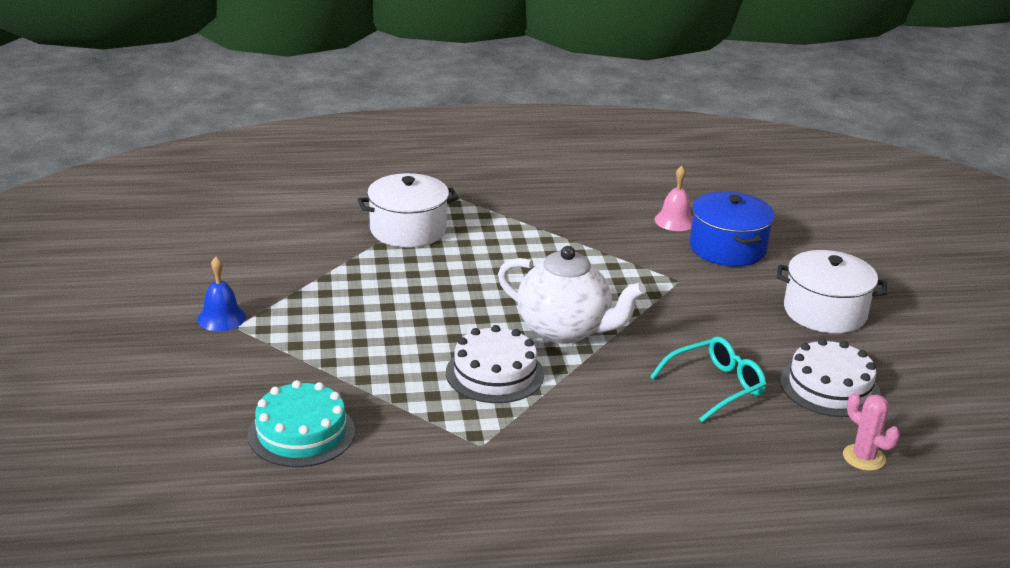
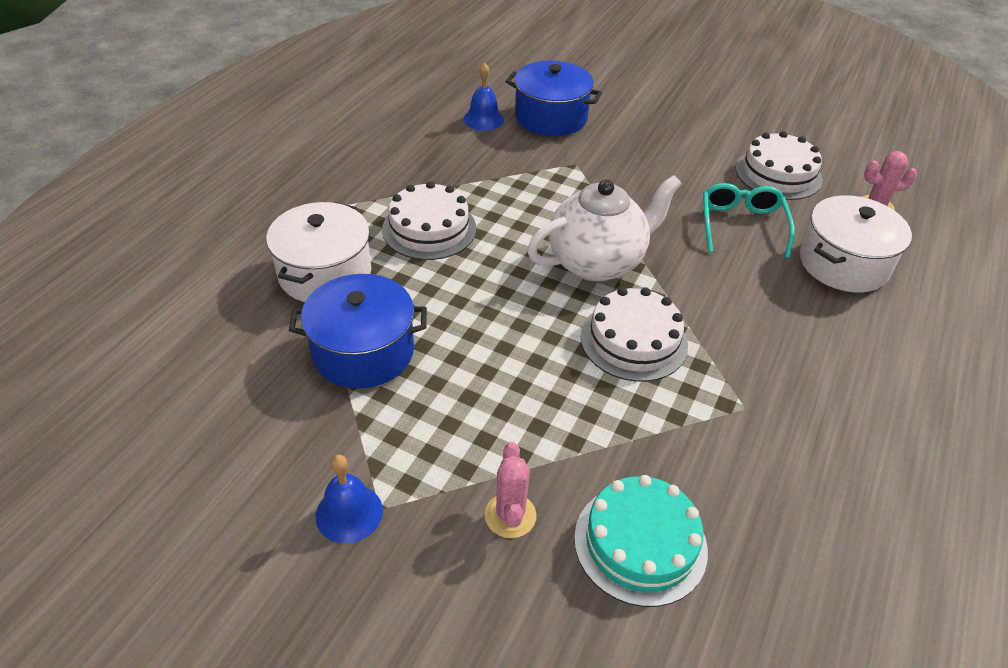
camera: 55 degrees left, 15 degrees up
(274, 375) = (510, 515): none -> pink cactus
(354, 271) = (363, 351): none -> blue pot
(506, 248) = (429, 229): none -> white cake
(675, 221) = (483, 119): pink bell -> blue bell
(825, 312) = (679, 124): white pot -> white pot (843, 264)

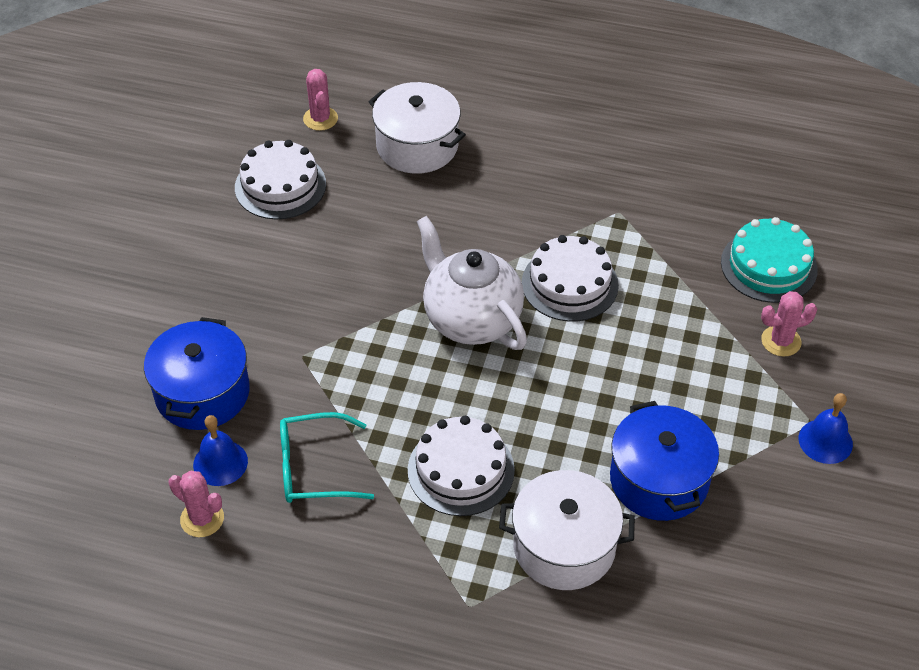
camera: 100 degrees left, 5 degrees up
(438, 108) = (202, 519): none -> pink cactus
(741, 225) = (378, 214): turquoise glasses -> turquoise glasses (313, 468)

